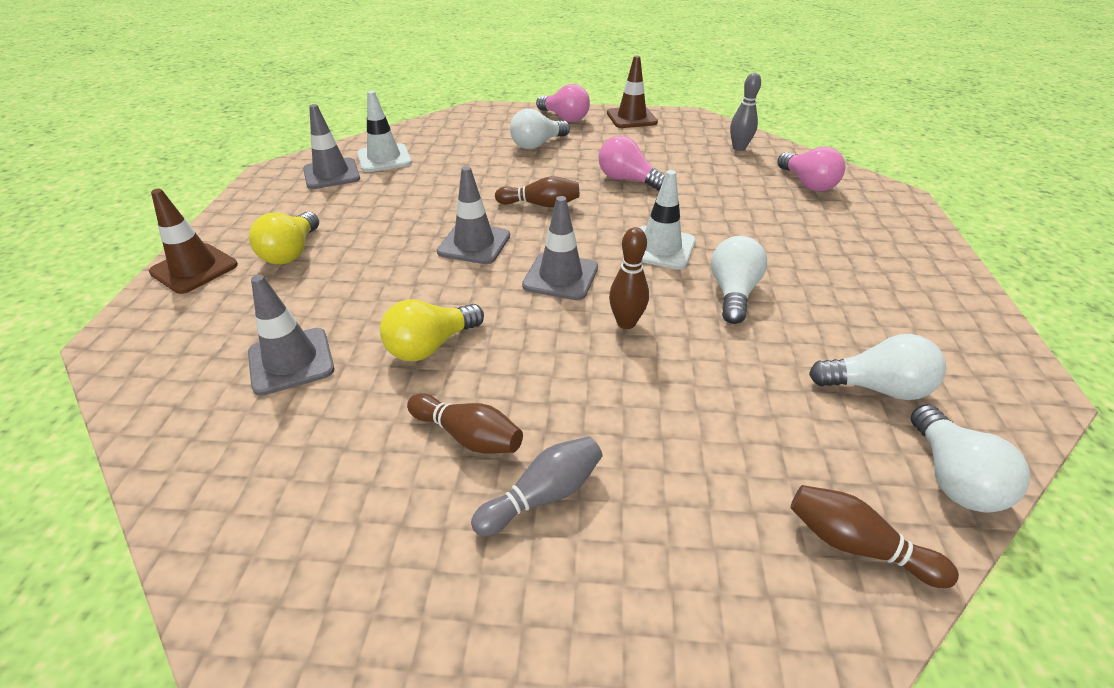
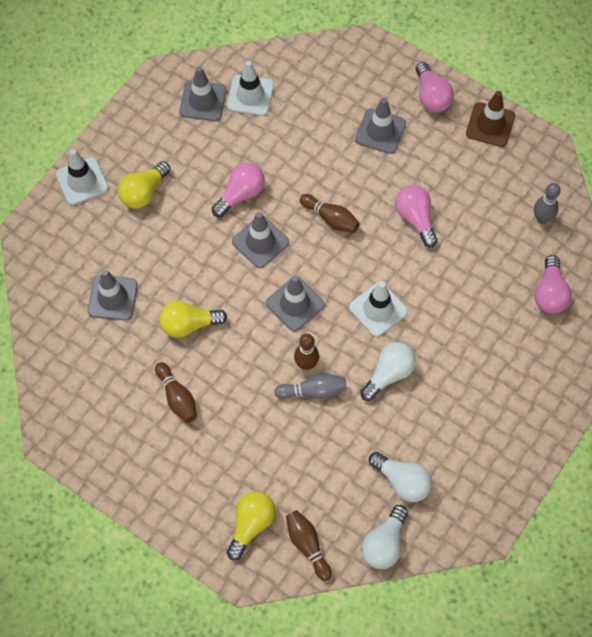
camera: 30 degrees right, 25 degrees up
(194, 269) = (82, 181): brown traffic cone -> white traffic cone
(421, 218) = (240, 194): none -> pink light bulb
(537, 144) = (380, 131): white light bulb -> grey traffic cone
(543, 495) = (192, 448): grey bowling pin -> grey bowling pin (313, 391)
(738, 565) = (251, 525): none -> yellow light bulb

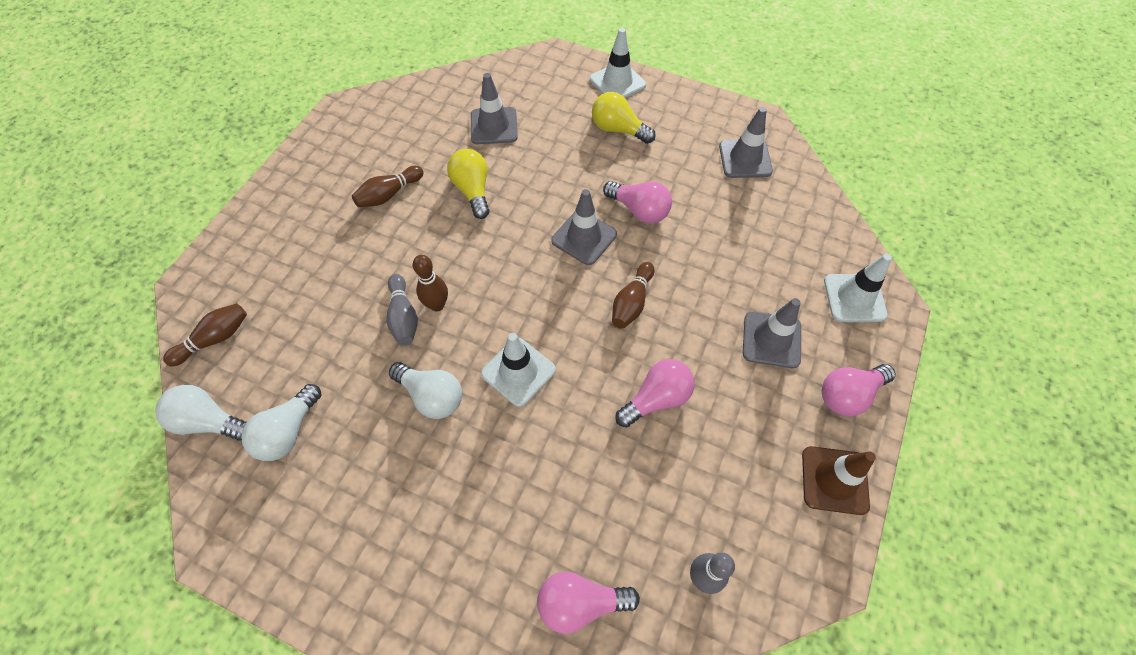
camera: 80 degrees right, 5 degrees down
(250, 95) = (769, 199): white traffic cone -> white traffic cone (854, 298)
(251, 525) = (243, 281): yellow light bulb -> none
(295, 304) = (512, 282): grey traffic cone -> none

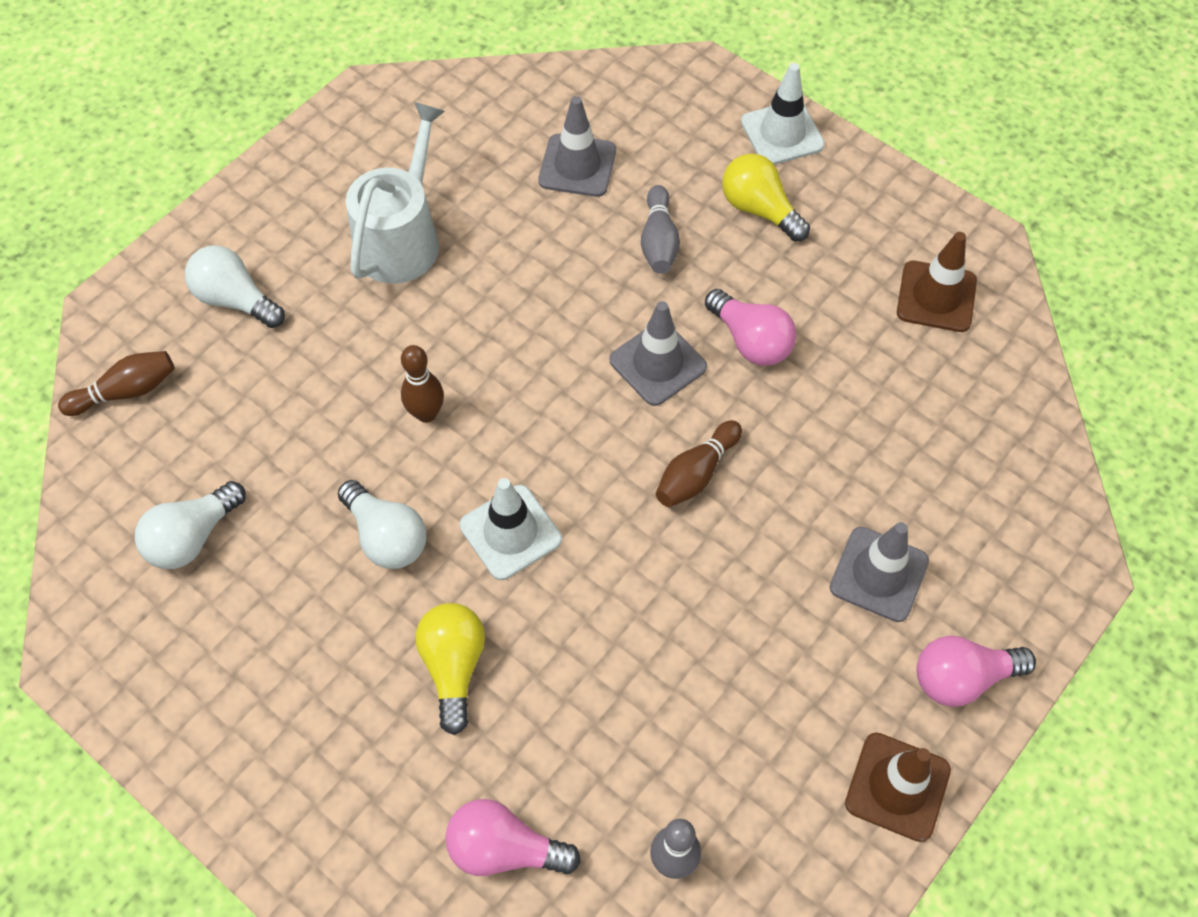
camera: 15 degrees right, 0 degrees up
(209, 421) = (97, 499): white light bulb -> white light bulb (235, 300)
(389, 194) = (401, 238): brown bowling pin -> white watering can
(403, 317) = (377, 420): grey bowling pin -> grey bowling pin (659, 241)
(473, 190) = (520, 258): yellow light bulb -> yellow light bulb (454, 667)
(656, 399) = (687, 616): pink light bulb -> none
(745, 159) = (936, 297): grey traffic cone -> brown traffic cone
(854, 298) = (1024, 544): white traffic cone -> none

